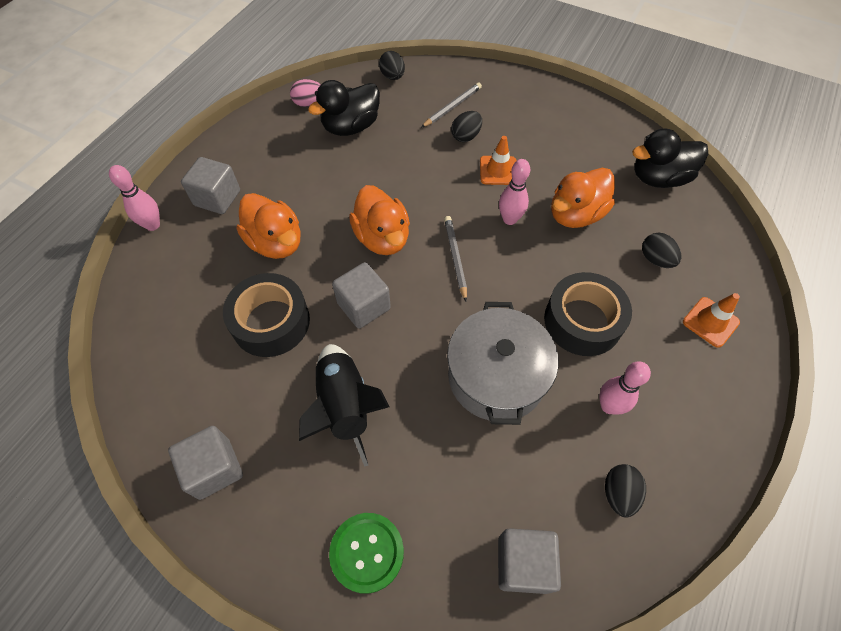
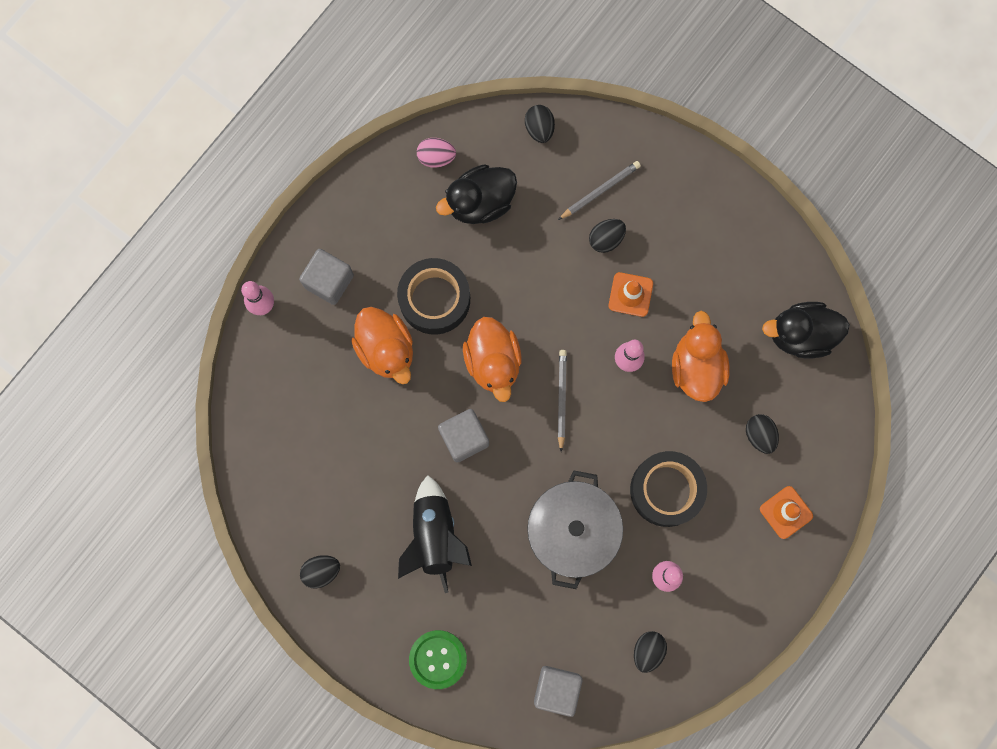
camera: 10 degrees right, 20 degrees up
(214, 468) = (321, 571): grey cube -> black egg
(271, 322) = (376, 440): black tape -> black tape (434, 299)
(575, 214) = (696, 367): orange duck -> orange duck turned 120 degrees clockwise

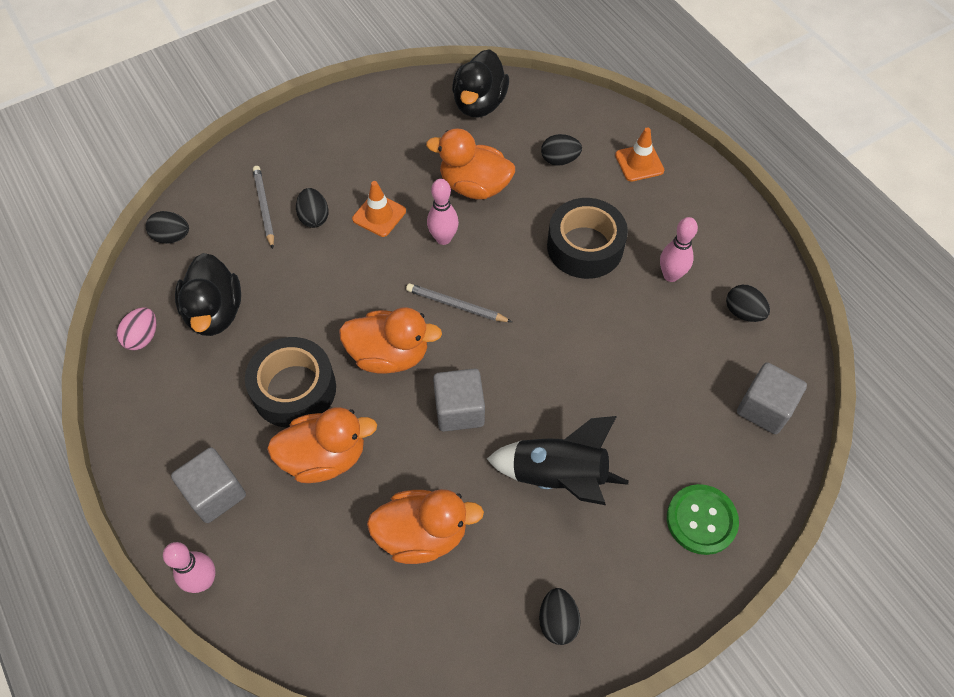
camera: 70 degrees left, 20 degrees down
(351, 449) = (422, 534): none -> orange duck
(572, 531) = (598, 339): grey pot -> none

